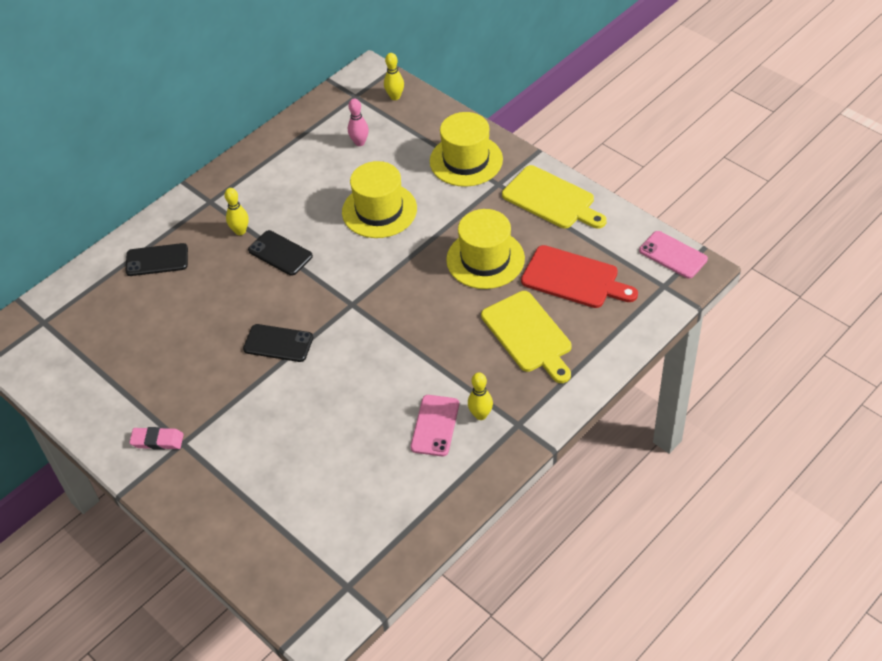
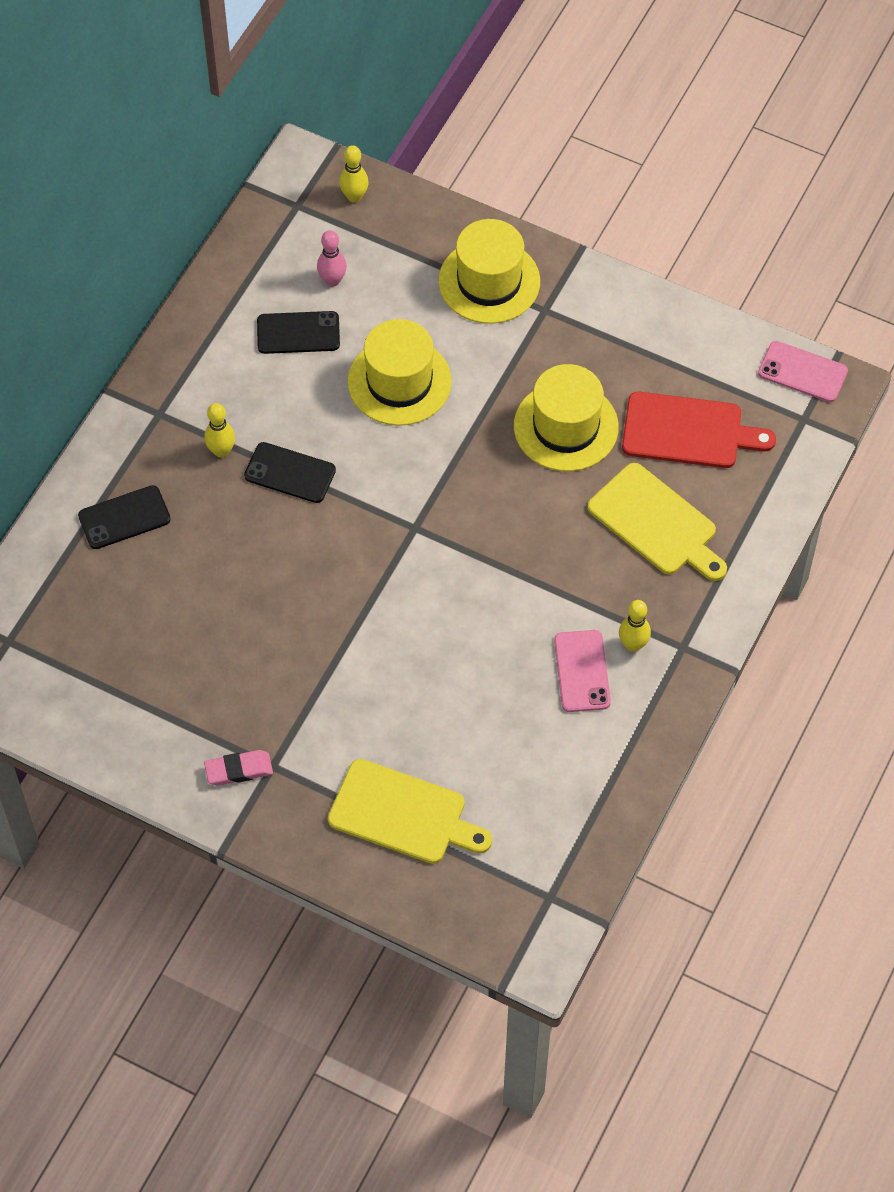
camera: 20 degrees left, 10 degrees up
(278, 343) = (340, 603): black phone -> black phone (298, 333)
(551, 199) = (623, 320): yellow cutting board -> yellow cutting board (403, 814)

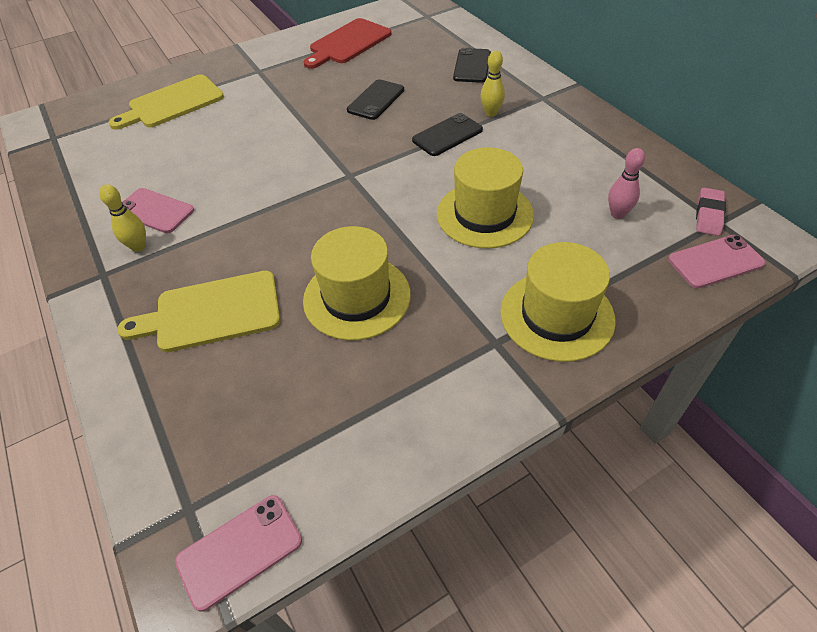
camera: 125 degrees right, 10 degrees down
(239, 770) = (270, 60): pink eraser -> pink eraser (708, 215)
(298, 333) = (572, 178): black phone -> black phone (376, 100)
(354, 196) = (715, 262): yellow bowling pin -> pink phone
(688, 431) = (271, 387): red cutting board -> red cutting board (348, 43)

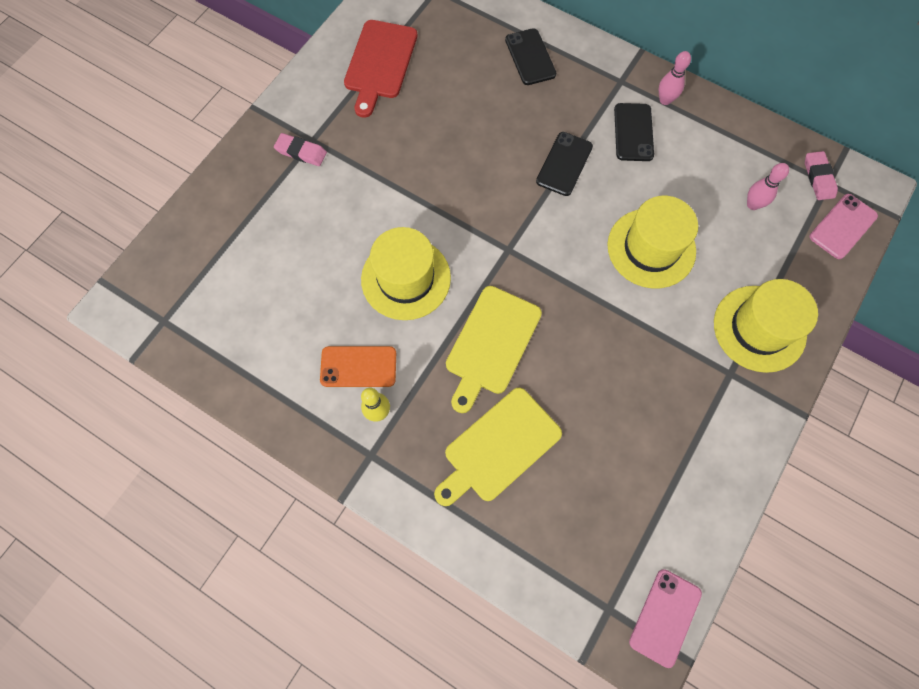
camera: 30 degrees left, 20 degrees up
(155, 211) = (358, 366): pink phone -> orange phone
(172, 103) = (255, 222): yellow cutting board -> yellow cutting board (491, 344)
(244, 75) = (301, 152): none -> pink eraser
(357, 297) = (604, 379): yellow hat -> yellow hat (406, 278)
(376, 100) = (467, 140): black phone -> black phone (633, 132)
(491, 113) = (586, 119): yellow bowling pin -> none
(576, 119) = (665, 100): none -> pink bowling pin

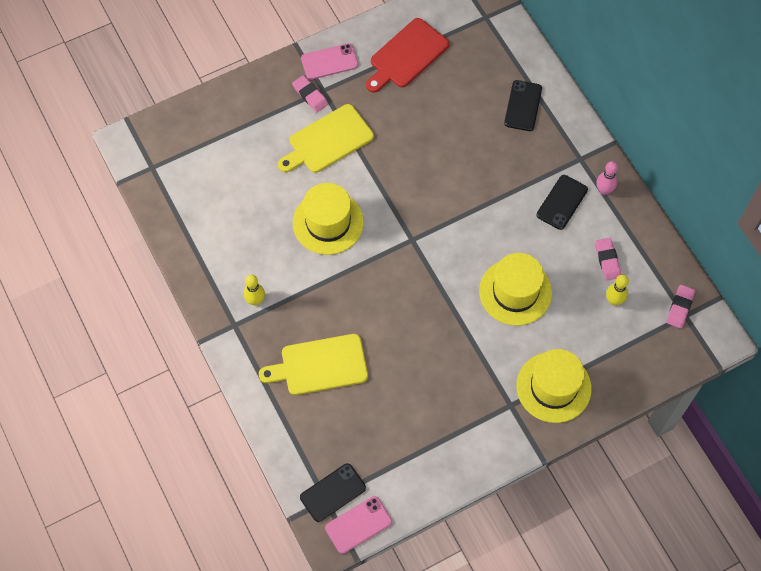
camera: 30 degrees right, 5 degrees down
(358, 366) = (260, 264): orange phone -> none
(491, 344) = (358, 297): yellow cutting board -> yellow cutting board (327, 141)
(564, 164) = (493, 199): black phone -> black phone (333, 492)
(717, 167) = (607, 260): none -> pink eraser
(752, 204) = (614, 300): pink bowling pin -> yellow bowling pin
(843, 226) = (671, 351): pink phone -> pink phone (329, 62)

